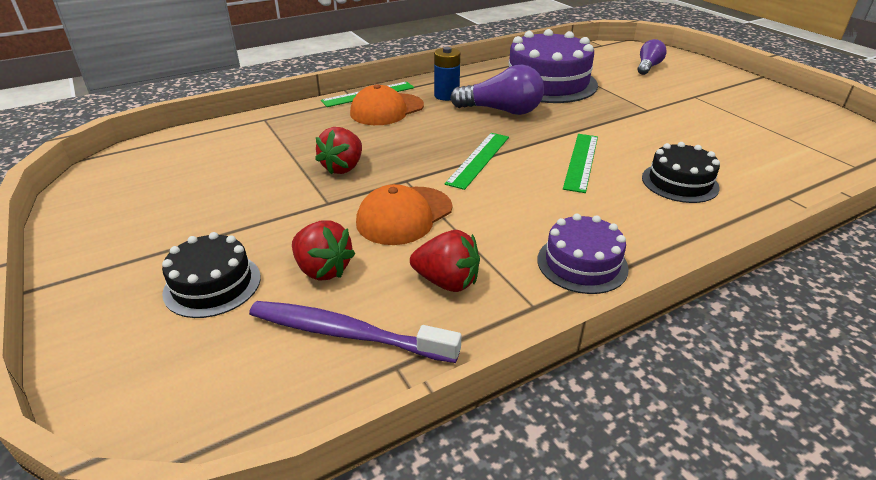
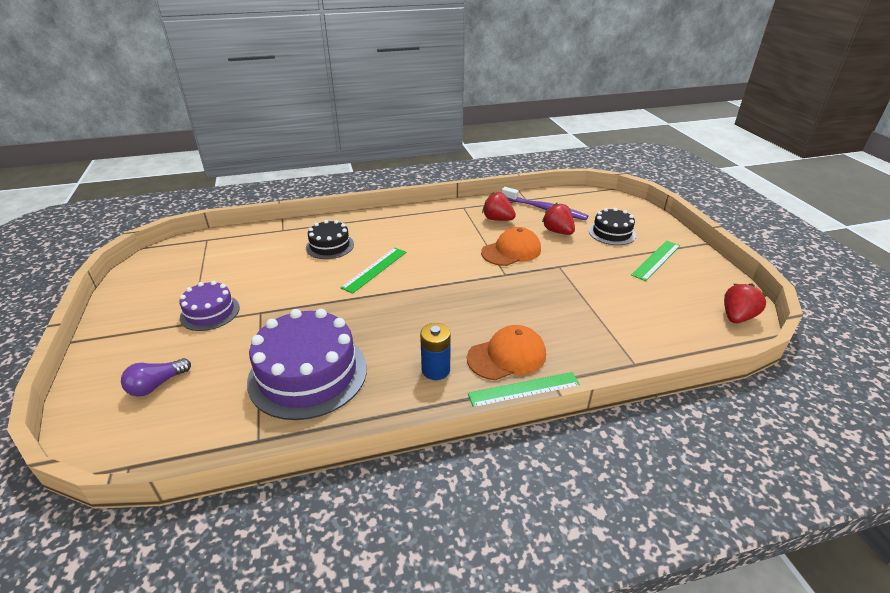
camera: 165 degrees left, 0 degrees up
(343, 167) = (550, 291): red strawberry -> red strawberry (737, 317)
(478, 159) = (446, 282): green ruler -> green ruler (656, 260)
(501, 111) = (393, 334): purple light bulb -> none
(582, 263) = (430, 217): purple cake -> purple cake (210, 312)

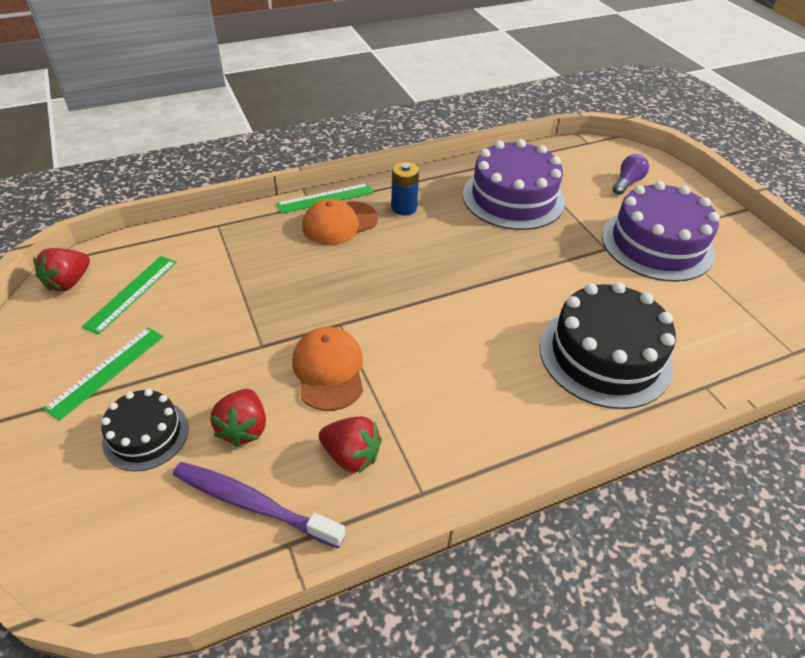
camera: 170 degrees right, 10 degrees up
(210, 312) = (656, 244): purple cake -> purple cake, size x1.81
(330, 246) = (604, 355): black cake -> black cake, size x1.81
(375, 269) = (515, 316): green ruler -> green ruler (131, 293)
(511, 251) = (329, 370): orange cap -> orange cap turned 120 degrees clockwise
(558, 231) = (244, 428): red strawberry -> red strawberry turned 45 degrees clockwise

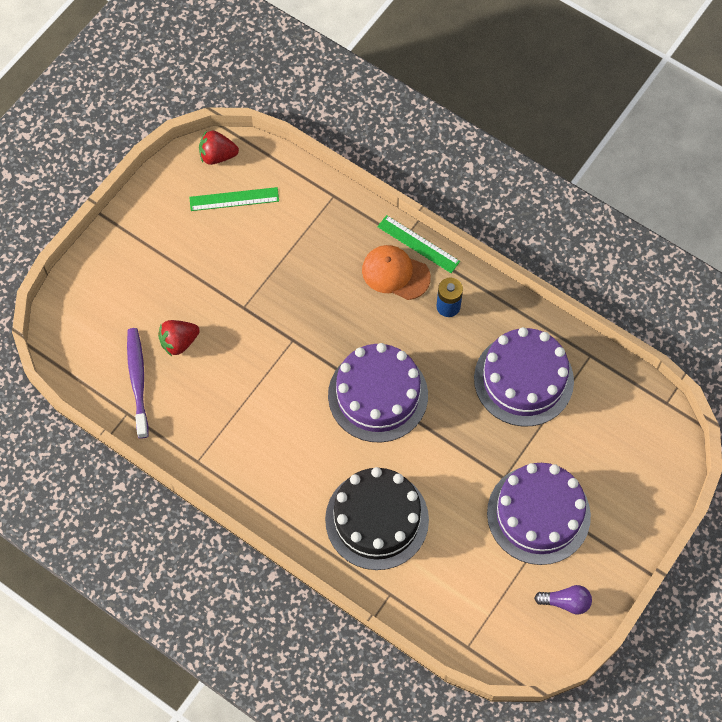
camera: 60 degrees right, 20 degrees up
(107, 371) = (168, 240): green ruler -> none
(146, 435) = (143, 296): black cake -> none
(329, 370) = (250, 359): orange cap -> none
(351, 455) = (198, 410): red strawberry -> none
(457, 290) = (378, 395): none -> purple cake
(627, 183) = (618, 461): purple light bulb -> purple light bulb (566, 602)

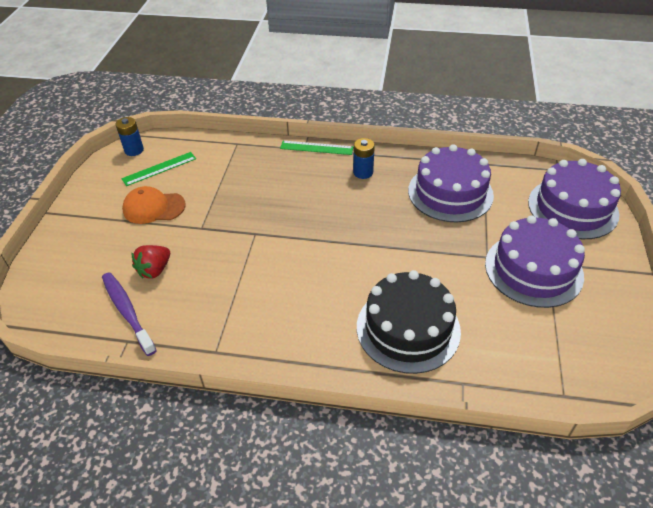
camera: 25 degrees left, 20 degrees down
(217, 156) = (134, 150): red strawberry -> blue battery
(378, 395) = (347, 242): purple cake -> purple cake (572, 208)
(395, 273) = (311, 168): orange cap -> orange cap (153, 208)
(566, 602) = (610, 321): purple light bulb -> none

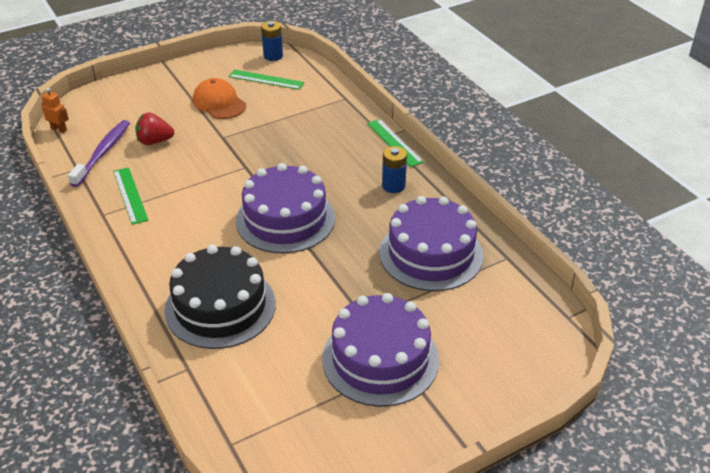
camera: 50 degrees right, 5 degrees down
(50, 327) = (59, 129): none -> orange robot
(210, 320) = (130, 195): none -> green ruler
(572, 208) = (512, 353): purple cake -> purple cake (285, 219)

